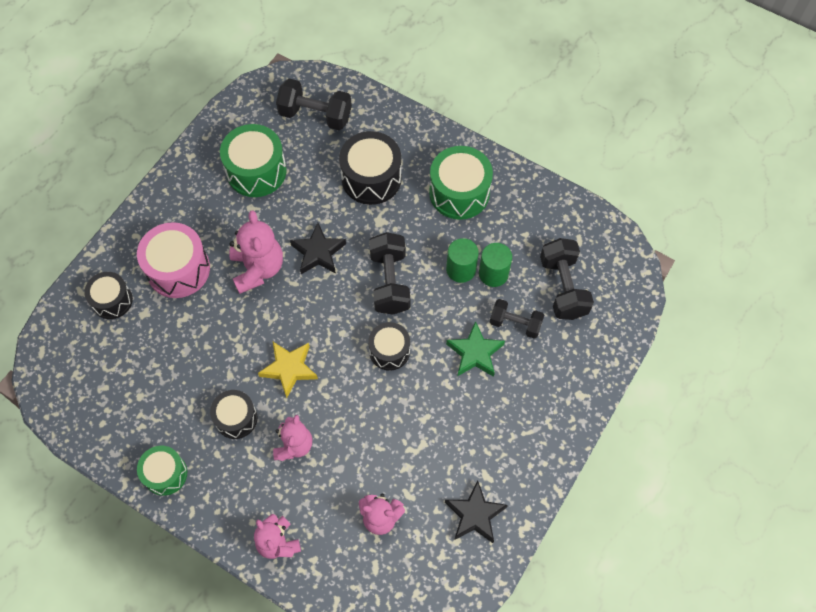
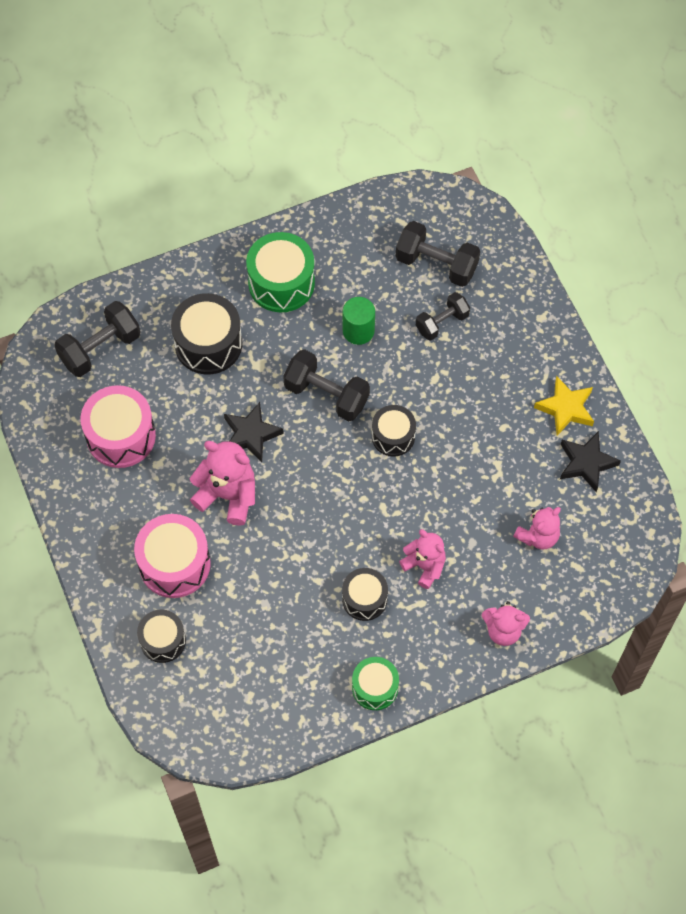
camera: 55 degrees left, 0 degrees up
(256, 171) = (121, 436): green drum -> pink drum
(289, 369) = (349, 527): yellow star -> yellow star (565, 408)
(475, 353) = (445, 371): green star -> none
(493, 274) = (382, 308): green cylinder -> none

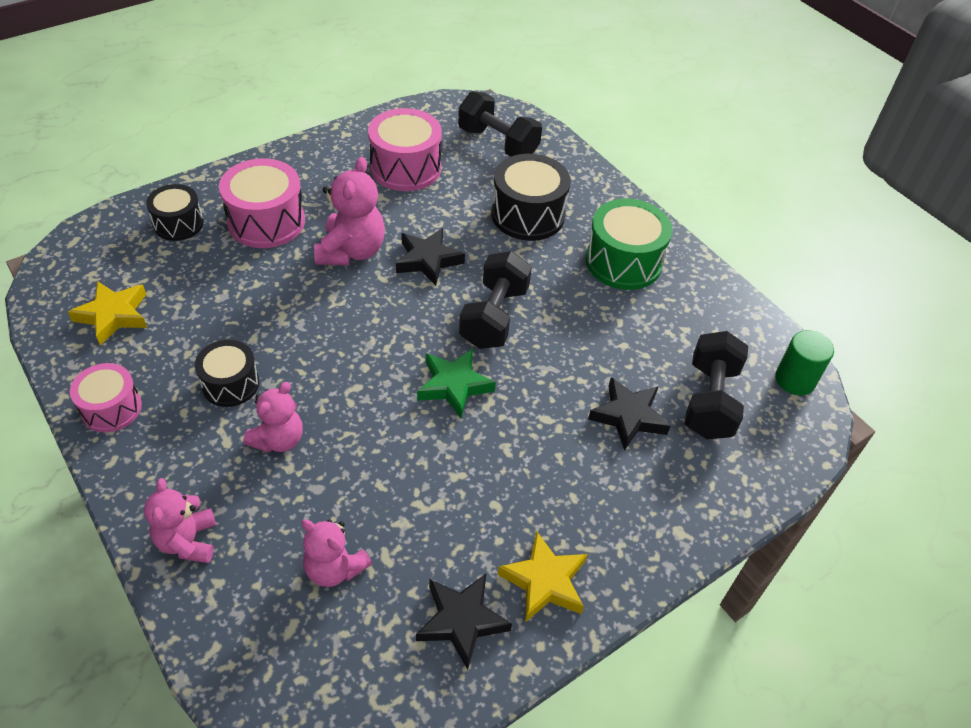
camera: 75 degrees right, 15 degrees down
(272, 692) = (113, 315): none -> yellow star
(358, 331) = (587, 335): green cylinder -> green cylinder (795, 380)
(375, 687) = (111, 408): green drum -> pink drum
(393, 436) = (454, 385): black drum -> green star
(442, 323) = (628, 416): black dumbbell -> black star

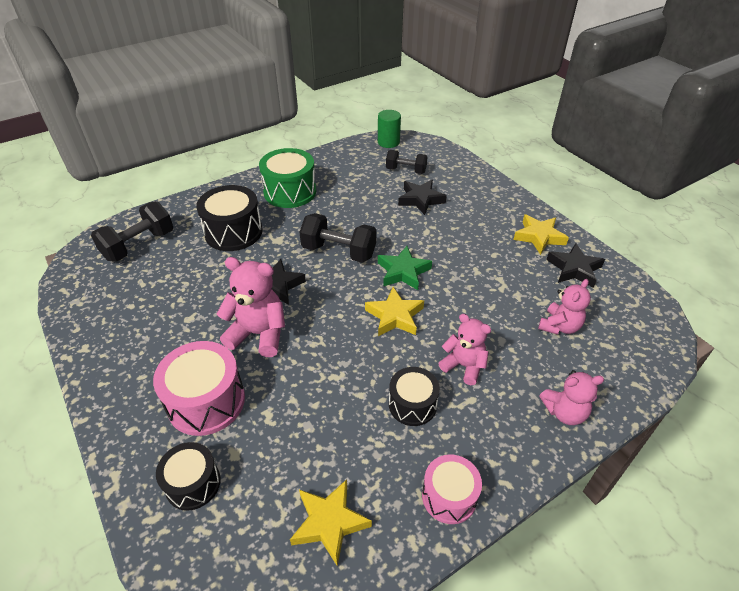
camera: 85 degrees left, 5 degrees down
(369, 373) = (395, 316): none -> yellow star
(405, 168) = (153, 302): pink drum -> none
(709, 401) = (406, 170): black dumbbell -> black dumbbell, size x0.66

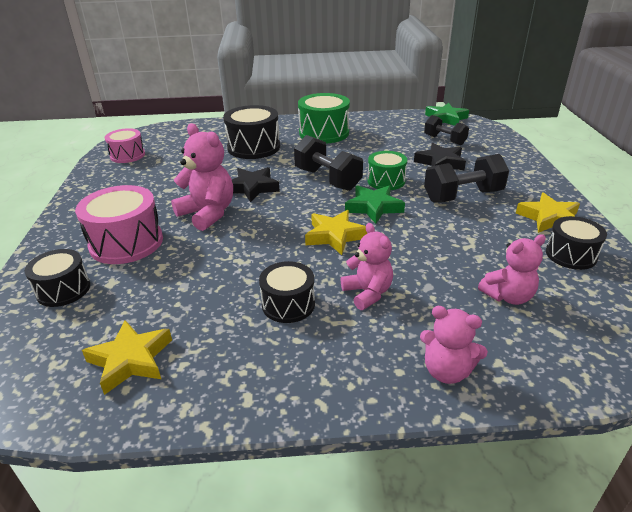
camera: 30 degrees right, 10 degrees down
(139, 245) = (178, 139): black dumbbell -> black dumbbell (463, 196)
(388, 142) = (445, 119): green cylinder -> green star
(391, 237) = (386, 181): none -> green drum
(449, 496) = (253, 389): pink drum -> pink drum (127, 155)
(574, 269) = (571, 255): black star -> black drum

